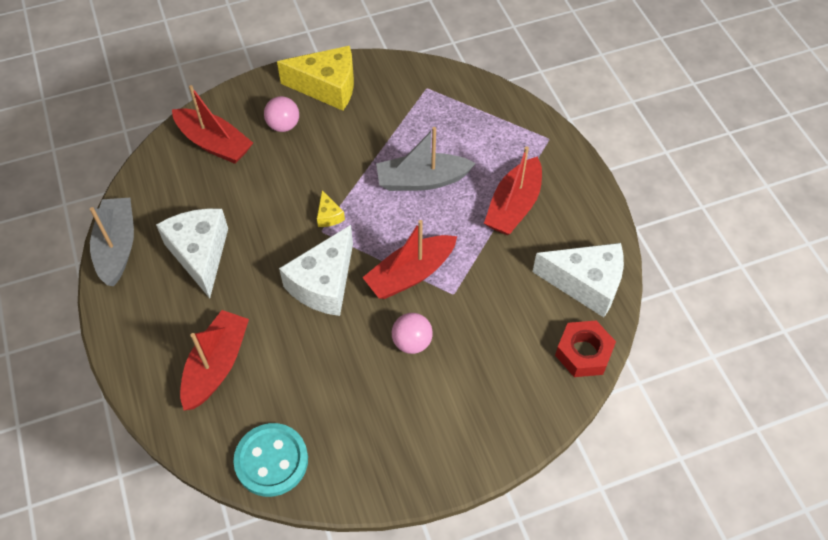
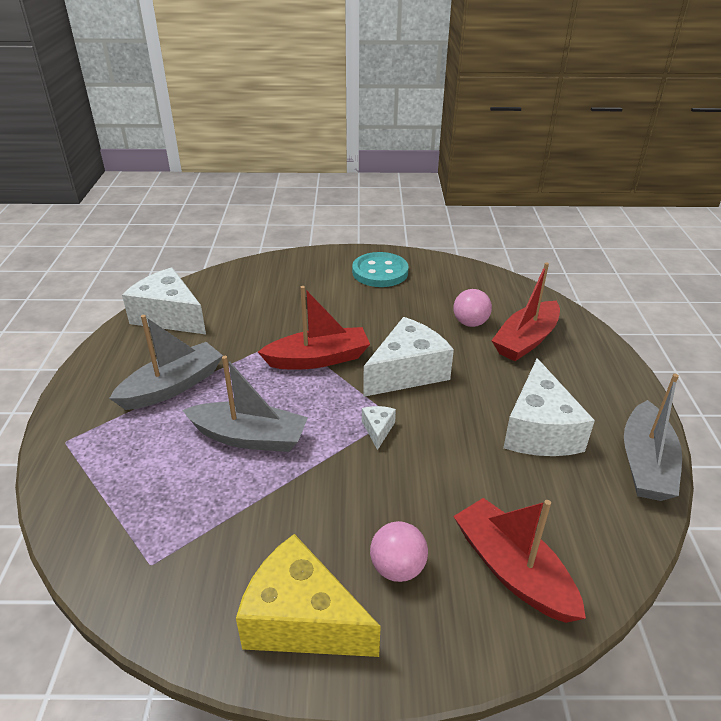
camera: 160 degrees left, 20 degrees down
(271, 461) = (486, 283): turquoise button -> turquoise button (380, 272)
(329, 216) = (378, 429): yellow cheese -> white cheese
(412, 342) = (345, 316): pink ball -> pink ball (470, 323)
(513, 206) = (172, 386): red boat -> grey boat
(583, 353) = (214, 282): red nut -> none

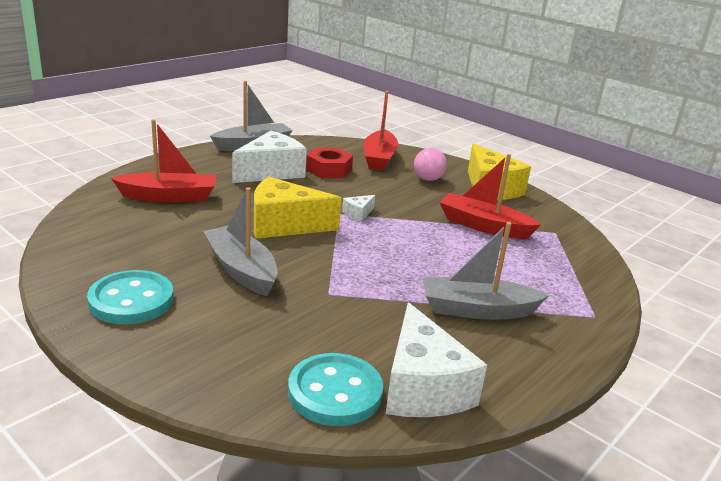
camera: 140 degrees left, 10 degrees down
(213, 291) = (335, 392): none -> turquoise button
(249, 437) = (446, 250): grey boat -> grey boat (241, 270)
(318, 359) = (331, 264): red boat -> red boat (483, 226)
(407, 372) = (284, 225): white cheese -> yellow cheese
(470, 323) = (174, 222): pink ball -> none
(510, 484) = (329, 170): none -> red nut

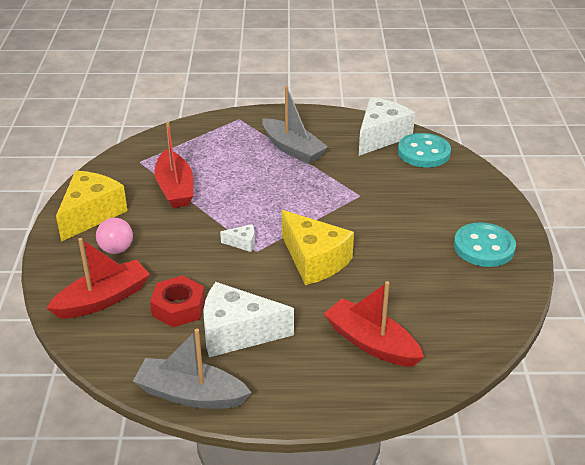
camera: 130 degrees left, 10 degrees up
(241, 270) = (393, 236): grey boat -> none

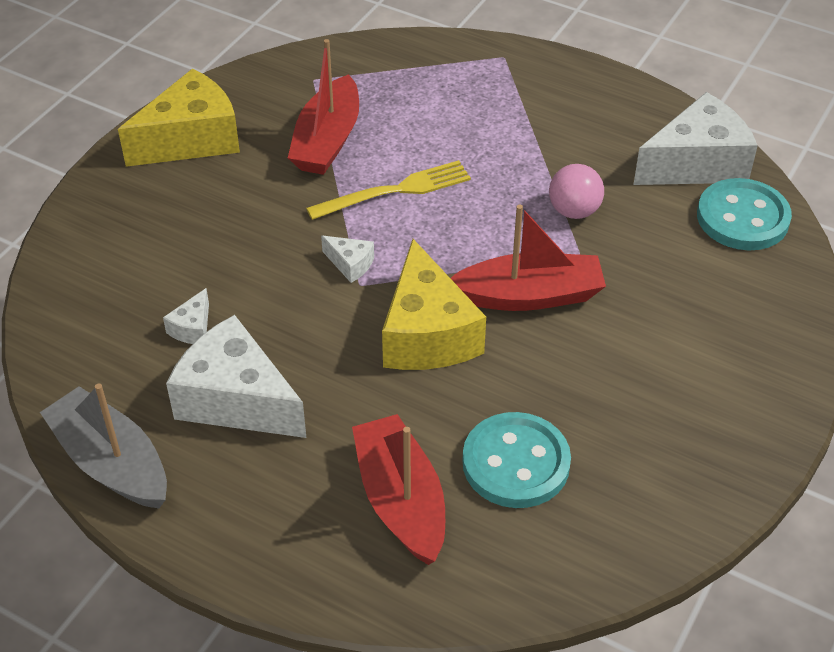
camera: 30 degrees right, 10 degrees up
(103, 299) = (112, 274): red boat -> red boat (529, 296)
(116, 249) = (182, 206): pink ball -> pink ball (574, 211)
(178, 308) = (192, 328): red nut -> white cheese
(236, 199) = (395, 191): none -> yellow fork
(292, 149) = (542, 137): grey boat -> none
(484, 247) = (701, 421): turquoise button -> turquoise button (516, 463)

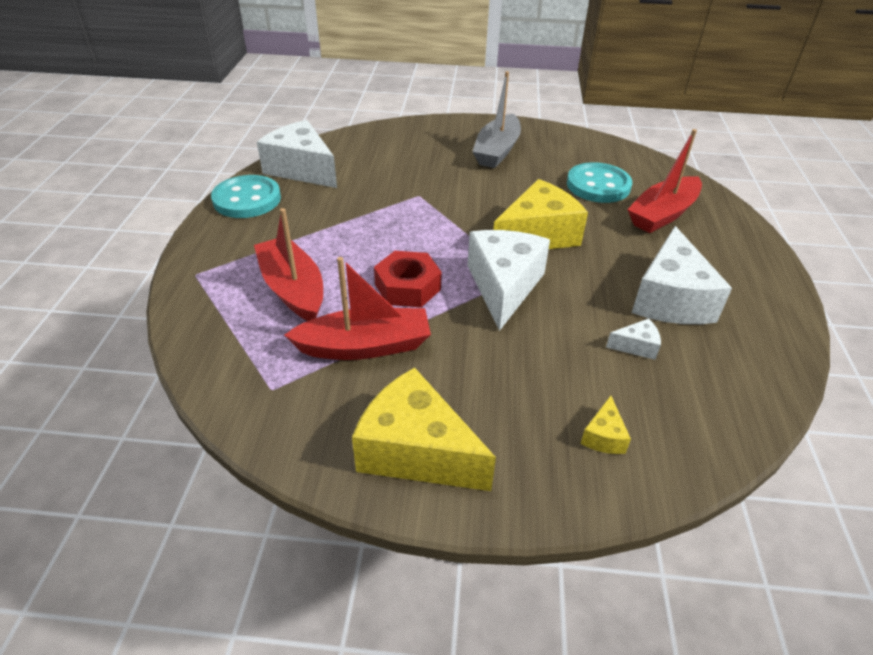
camera: 115 degrees left, 5 degrees down
(111, 462) = (780, 338): grey boat -> grey boat (497, 151)
(117, 250) = (603, 436): none -> yellow cheese
(350, 264) = (503, 286): white cheese -> white cheese, size x2.30
(395, 191) = (407, 287): yellow fork -> red nut
(529, 296) = (471, 206): red boat -> red boat (293, 289)
(574, 211) = (378, 204): pink ball -> none
(742, 218) = (347, 149): turquoise button -> turquoise button (247, 199)

